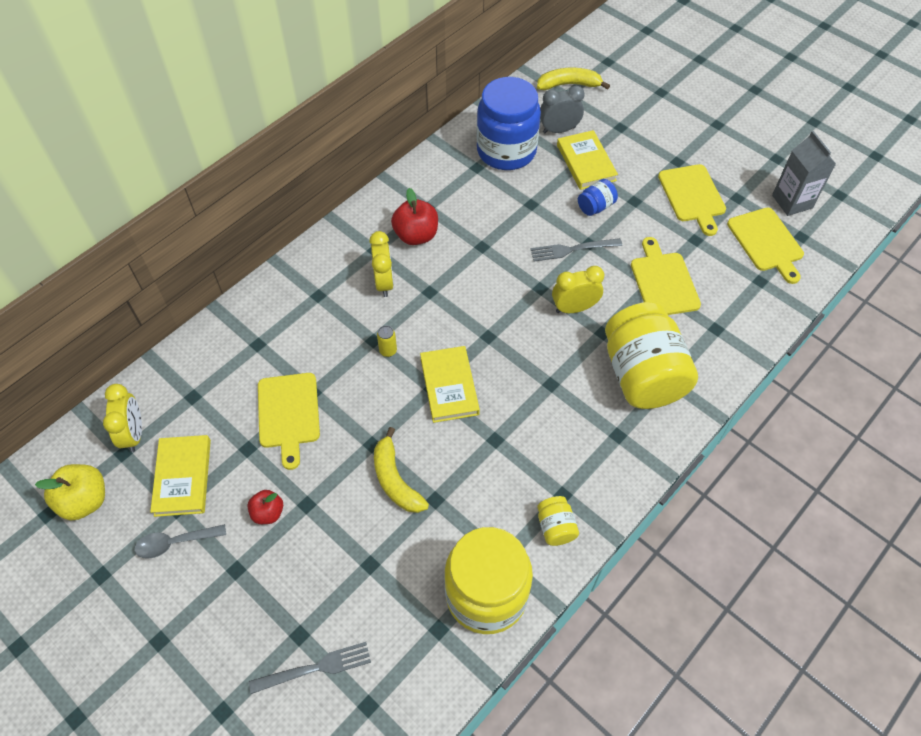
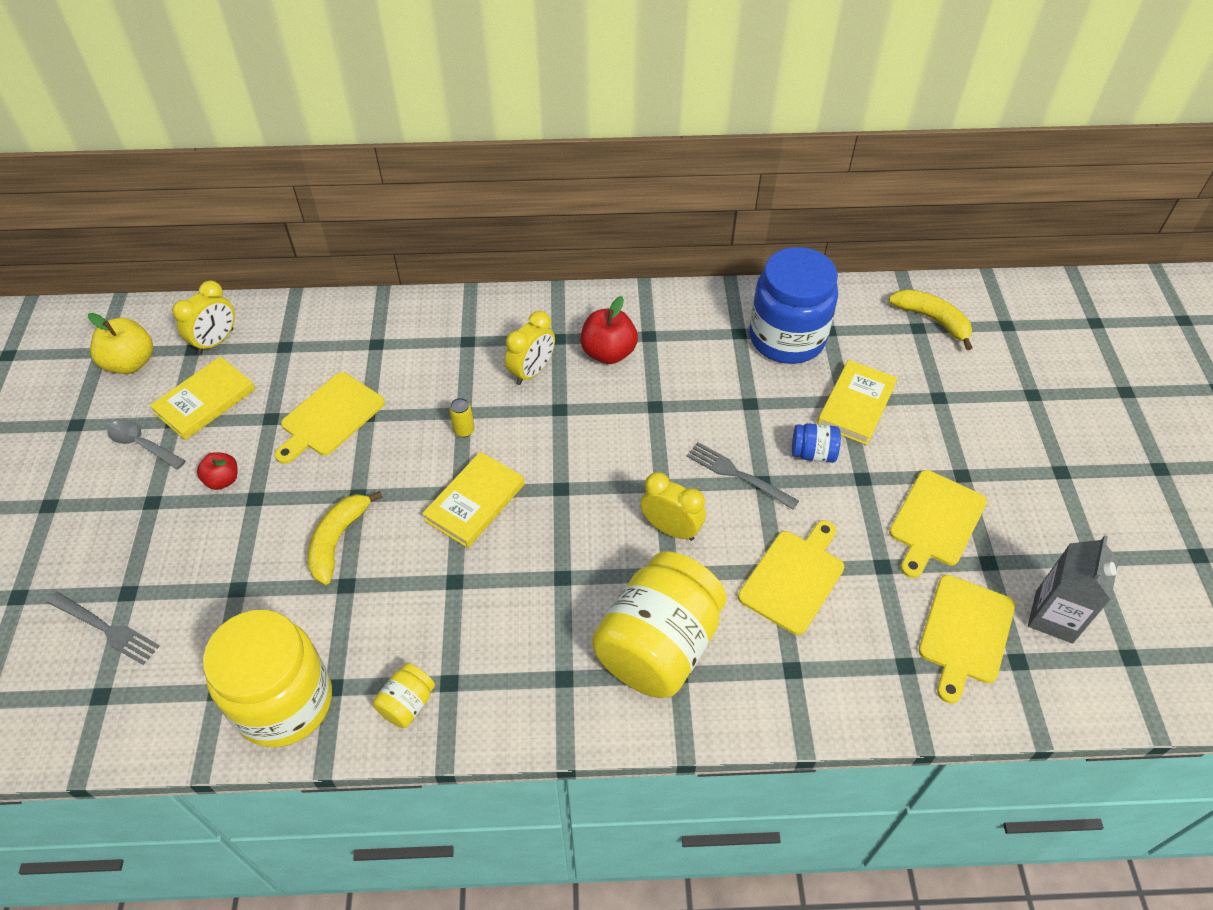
camera: 45 degrees right, 5 degrees down
(559, 130) = (866, 355): grey clock -> none

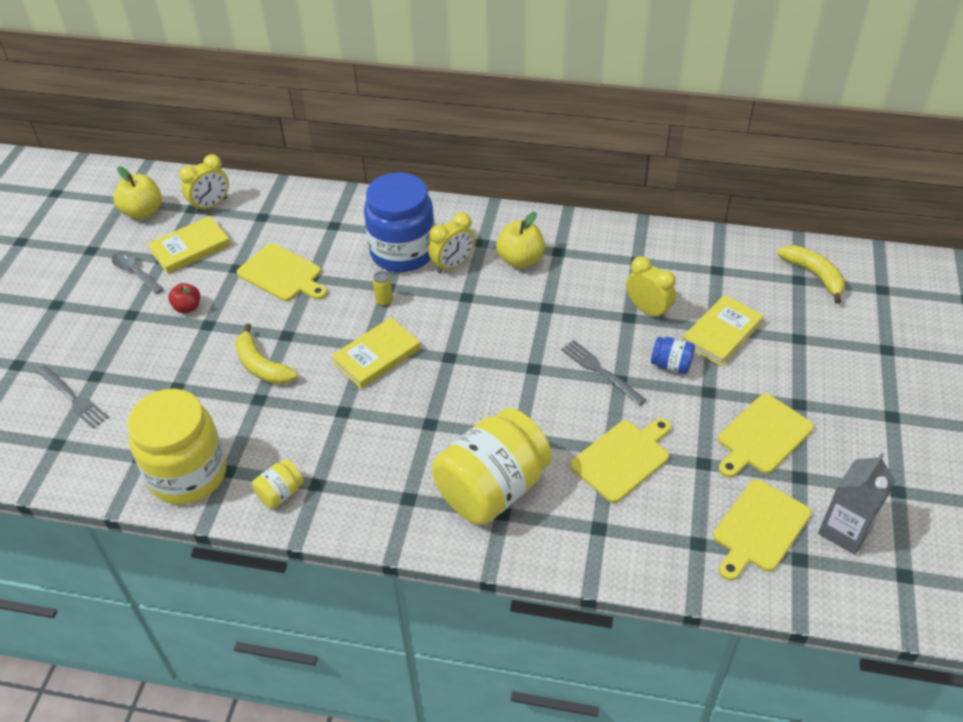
camera: 15 degrees right, 5 degrees down
(330, 417) = (282, 274): yellow cutting board -> yellow cutting board turned 105 degrees counterclockwise
(338, 540) = (262, 366): yellow banana -> yellow banana turned 75 degrees counterclockwise
(608, 353) = (520, 260): red apple -> yellow apple
(671, 529) = (530, 403): yellow clock -> yellow clock (648, 310)
(787, 338) = (677, 271): blue jar -> blue jar (403, 252)

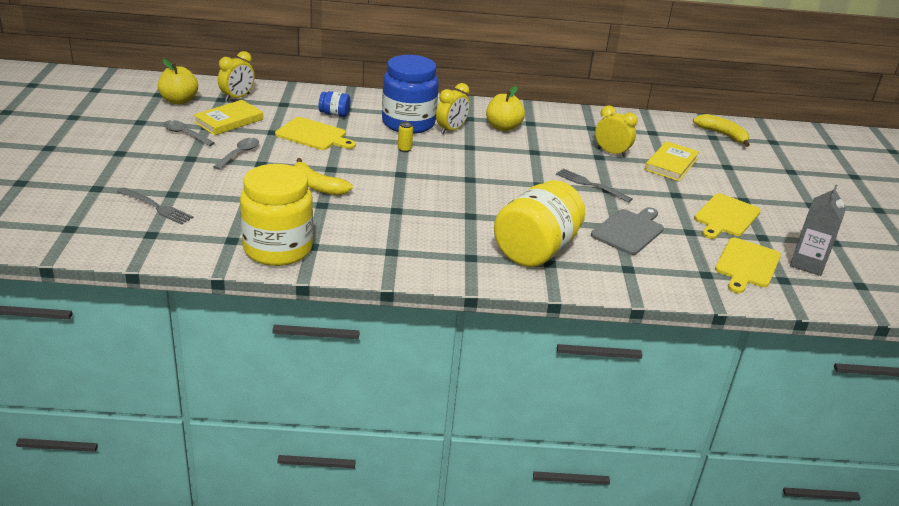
camera: 15 degrees left, 15 degrees down
(187, 307) = (239, 154): red apple -> grey spoon
(280, 493) = (362, 258): yellow jar -> none
(377, 356) = (411, 179): yellow book -> none
(623, 459) = (629, 231): yellow cutting board -> grey cutting board
(671, 365) = (642, 181): blue jar -> blue jar (334, 114)

